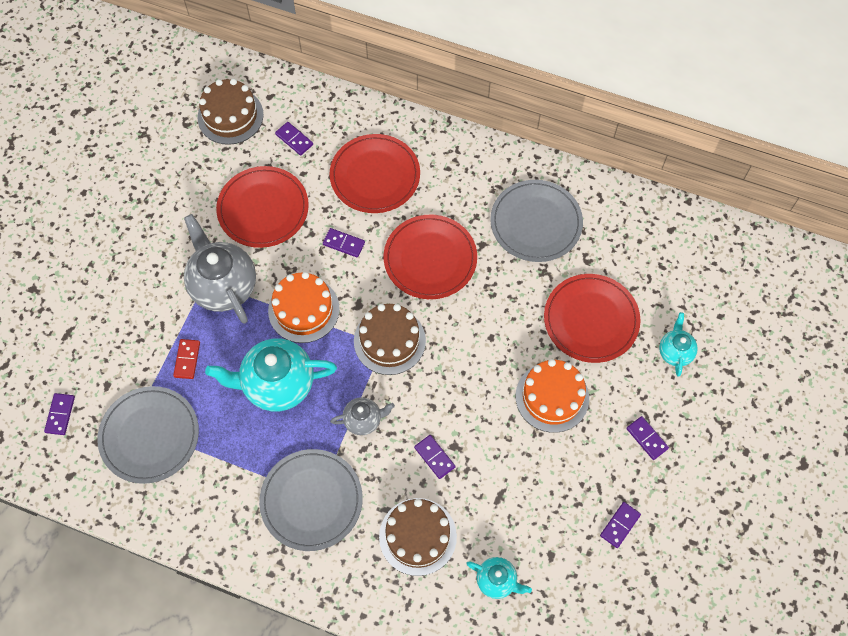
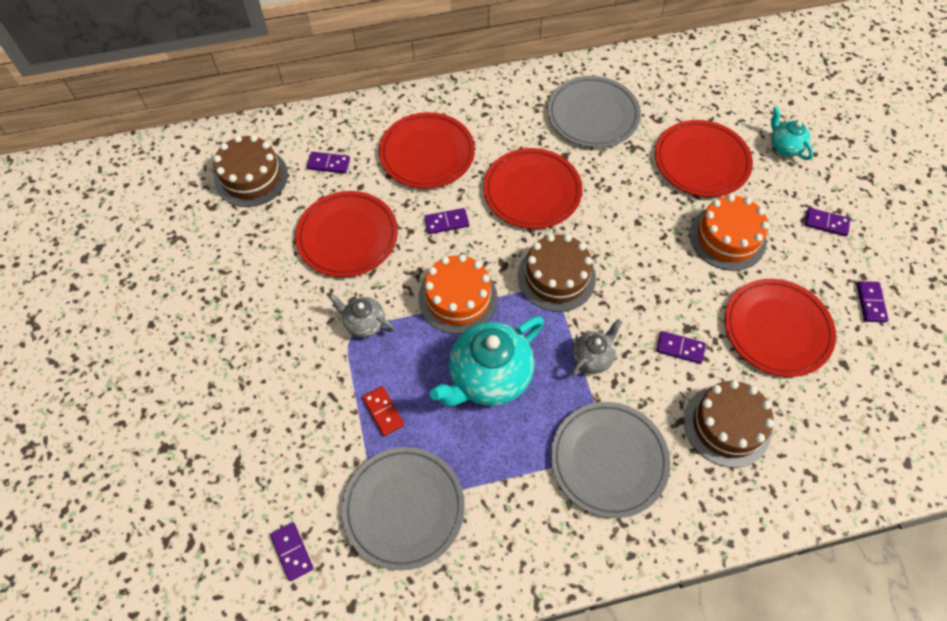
camera: 35 degrees left, 5 degrees down
(223, 286) = (364, 324): grey teapot -> grey teapot, size x0.52
(497, 580) = (823, 416): turquoise teapot -> none
(523, 494) = (777, 329): none -> red plate

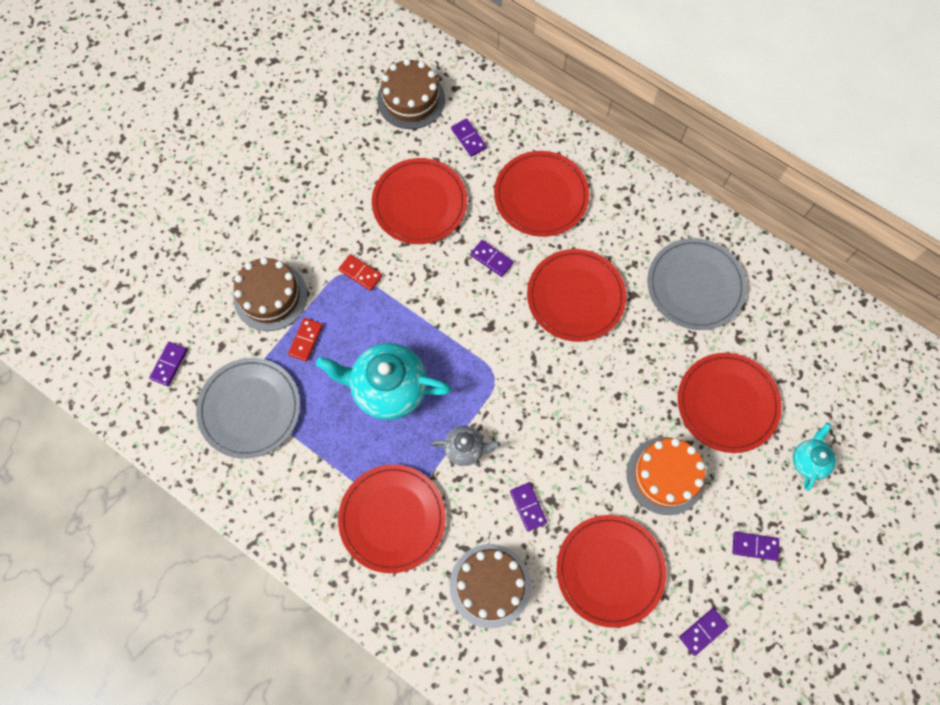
camera: 50 degrees right, 10 degrees up
(364, 324) = (360, 273): grey teapot -> red domino
(458, 298) = (434, 318): orange cake -> none
(556, 277) = (512, 372): brown cake -> brown cake (270, 296)
(609, 460) = (392, 518): grey plate -> red plate
(826, 223) = (754, 546): purple domino -> purple domino turned 60 degrees counterclockwise

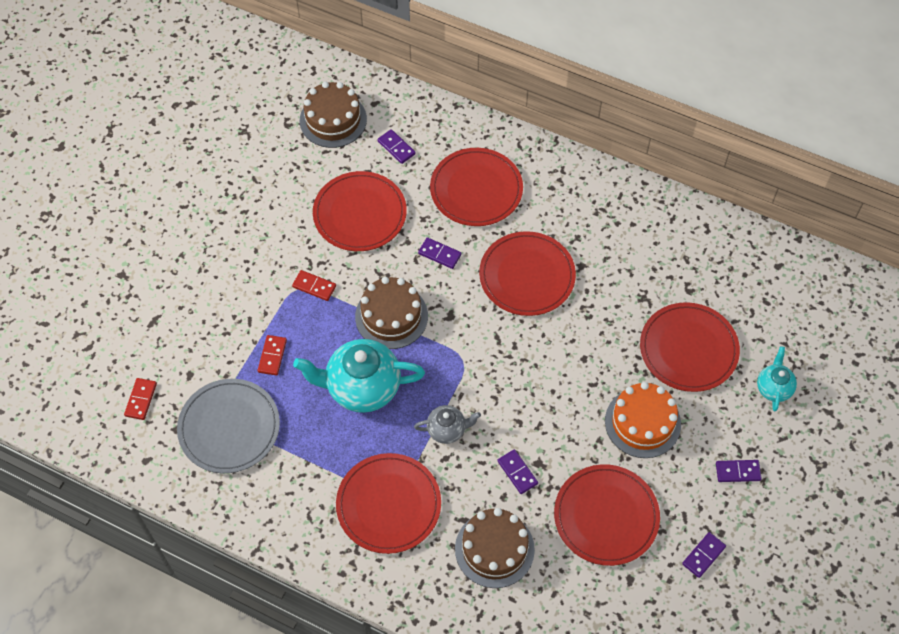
camera: 10 degrees left, 10 degrees down
(169, 364) = (141, 400): purple domino -> red domino
(270, 296) = (229, 321): brown cake -> brown cake (391, 316)
(695, 285) = (638, 248): grey plate -> none

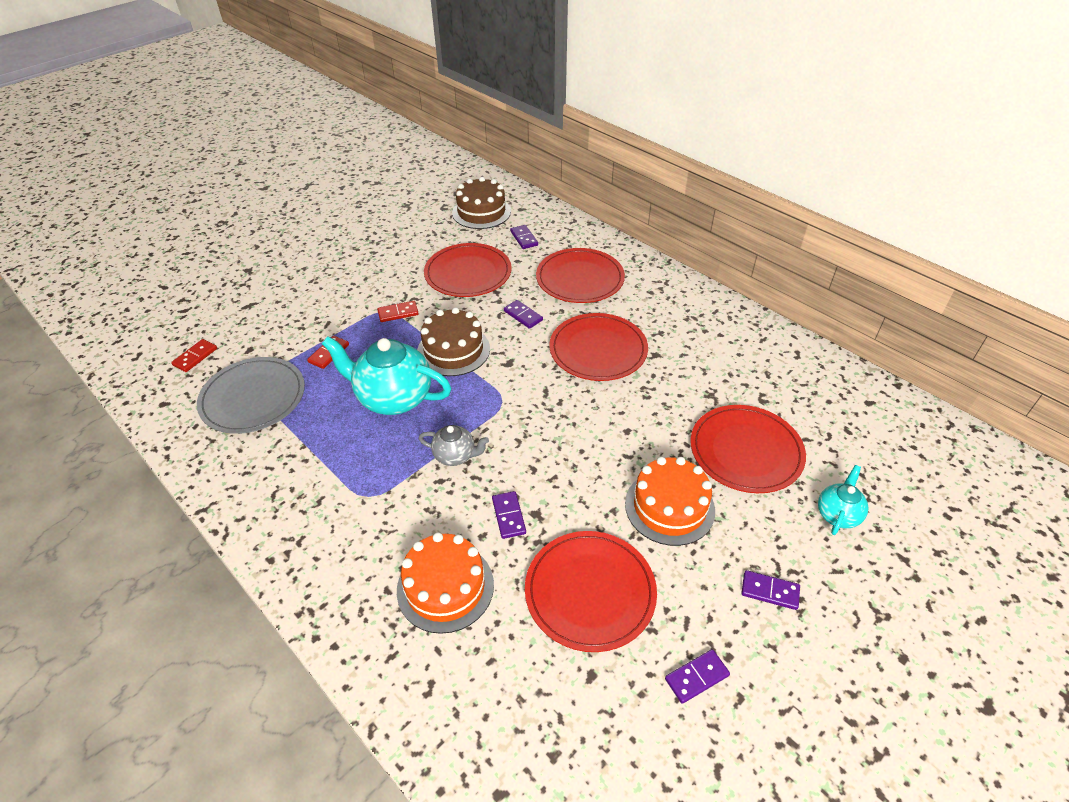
camera: 20 degrees right, 15 degrees down
(314, 286) = (398, 313): red domino -> red domino turned 60 degrees counterclockwise
(388, 504) = (358, 507): red plate -> none
(494, 549) = (445, 587): brown cake -> orange cake

